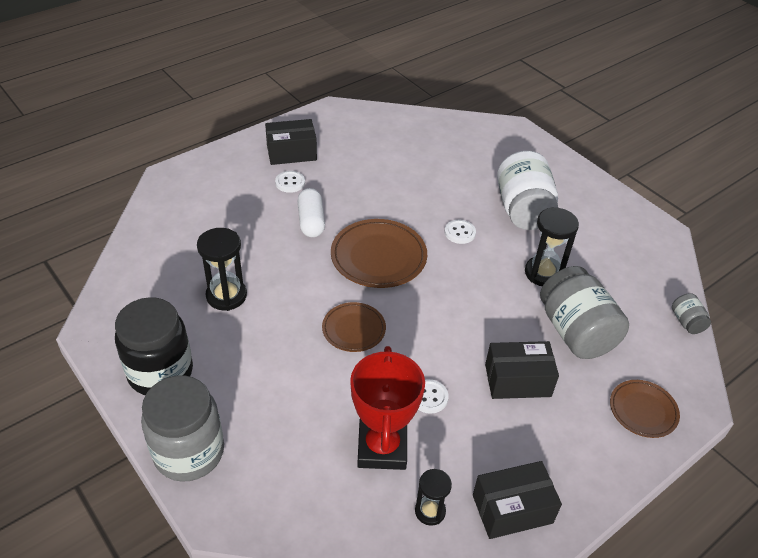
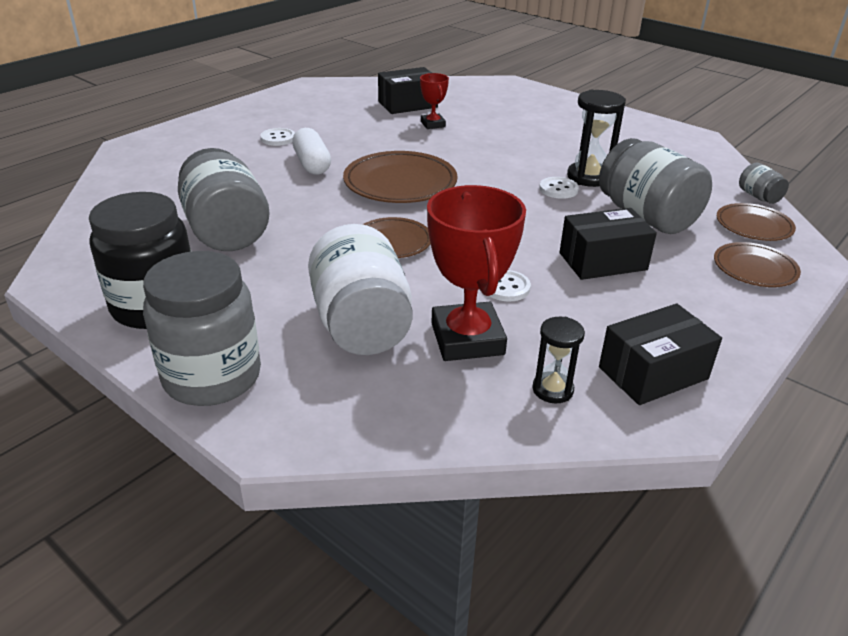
camera: 10 degrees left, 10 degrees down
(226, 296) = (226, 231): black hourglass -> grey jar
(291, 152) = (273, 117): black box -> black box (408, 104)
(428, 181) = (433, 124): none -> red trophy
(460, 232) = (484, 157): white button -> white button (558, 189)
(523, 210) = (544, 135): white jar -> white jar (361, 325)
(665, 358) = (753, 226): none -> brown plate

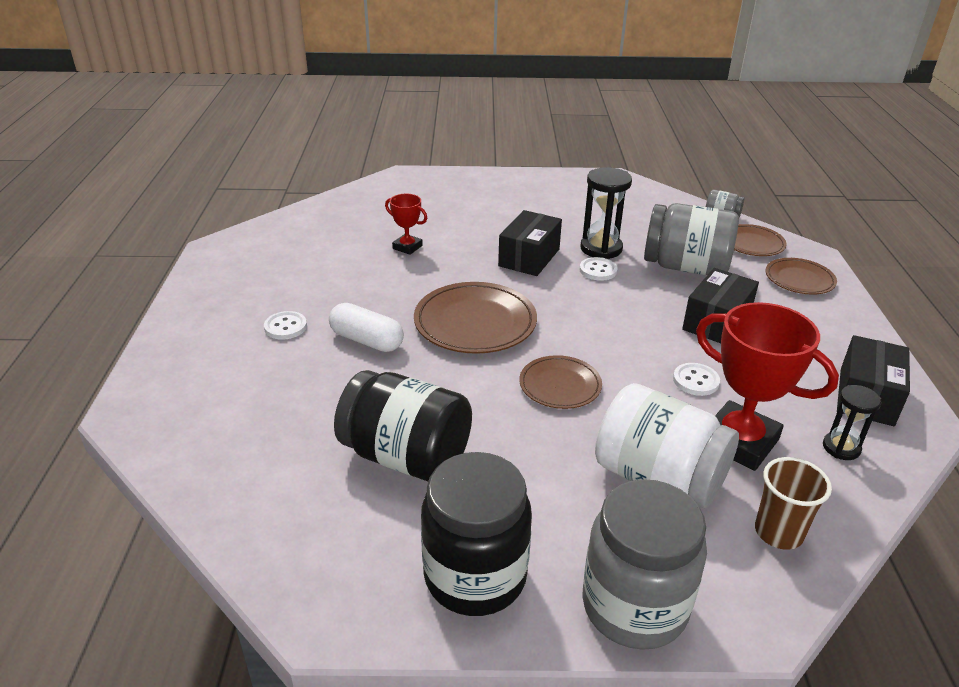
camera: 40 degrees left, 0 degrees up
(226, 231) = (406, 457): grey jar -> black jar
(388, 404) = (778, 532): none -> brown cup
(408, 104) = (351, 234): black box -> black box (529, 257)

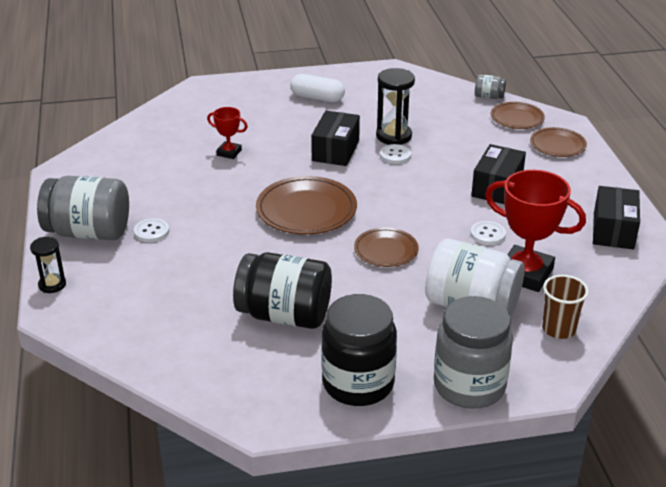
camera: 10 degrees left, 0 degrees up
(367, 340) = (223, 234): white capsule -> white capsule (317, 98)
(686, 267) = (466, 145): grey jar -> grey jar (89, 232)
(841, 448) = (597, 269): black hourglass -> black hourglass (52, 285)

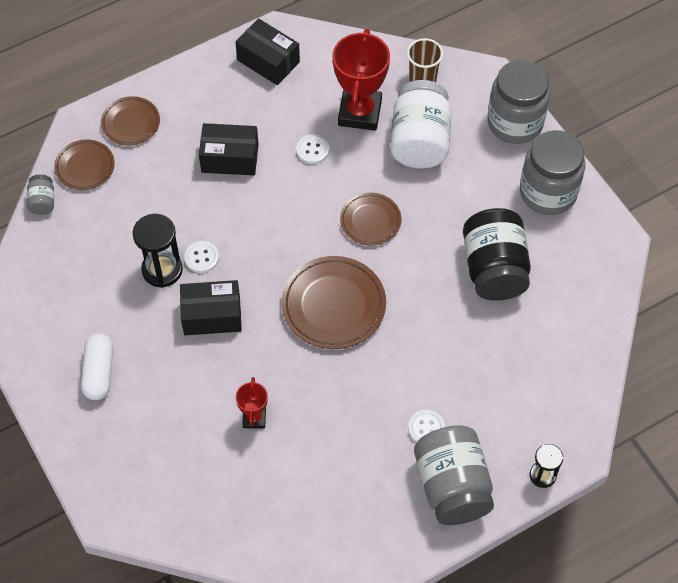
camera: 110 degrees left, 25 degrees up
(358, 383) = (548, 192): black jar -> grey jar
(613, 230) = (268, 61): black box -> black box turned 45 degrees clockwise

